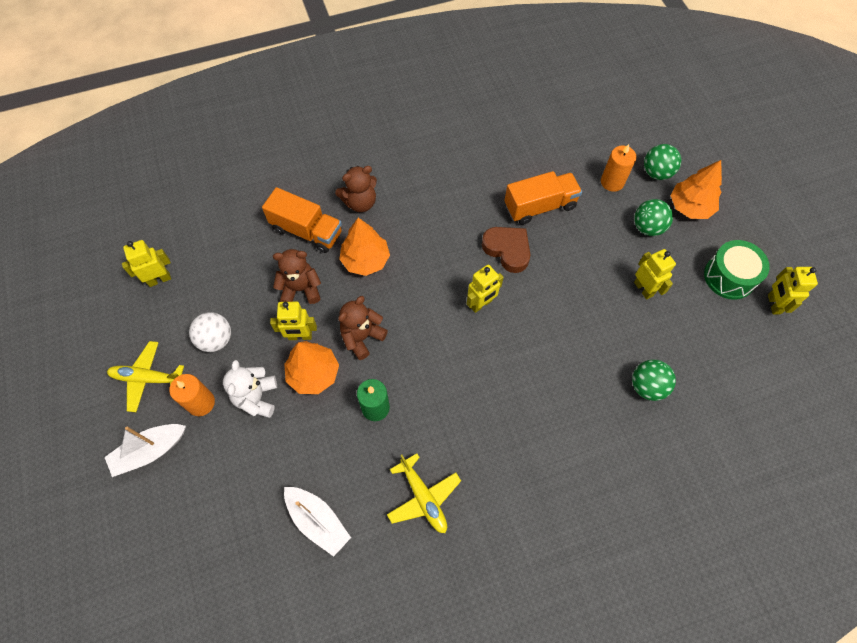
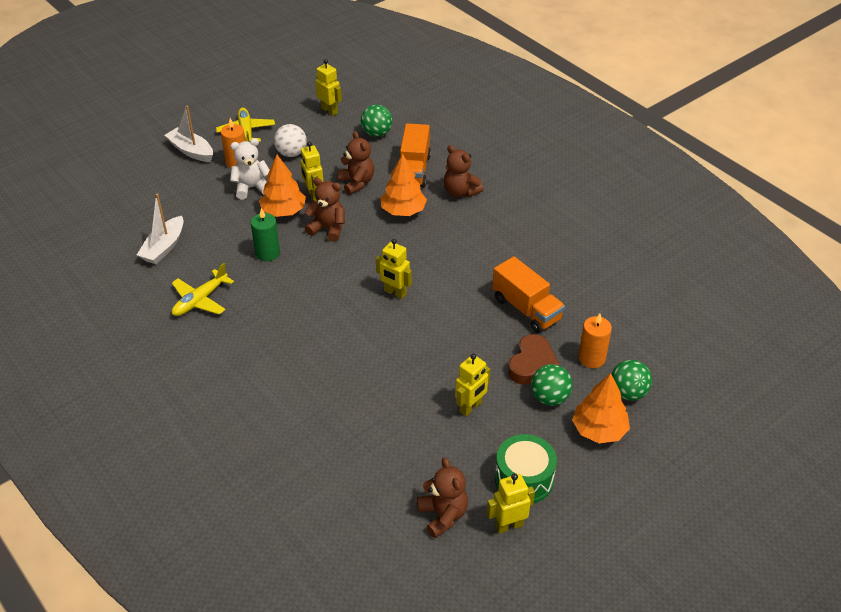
camera: 70 degrees right, 20 degrees down
(507, 250) = (462, 297): brown heart -> brown heart (532, 364)
(647, 386) = (360, 429): green ball -> green ball (377, 133)
(756, 349) = (443, 515): none -> brown teddy bear

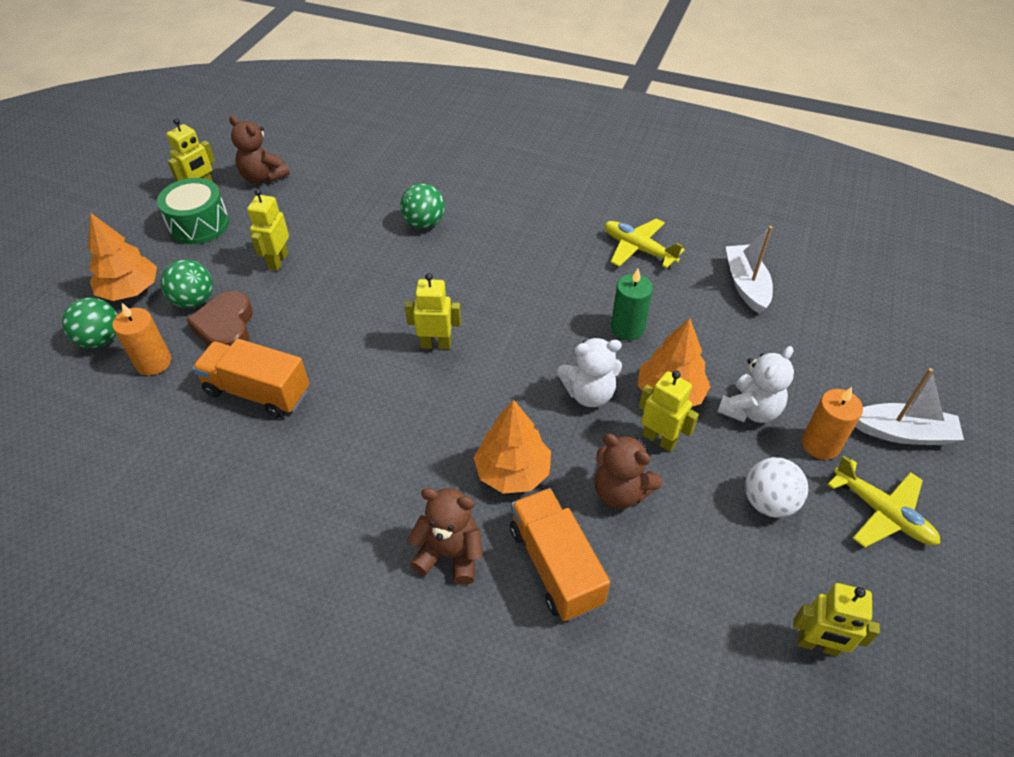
camera: 150 degrees right, 5 degrees up
(200, 300) = (638, 249): yellow plane -> yellow plane turned 60 degrees counterclockwise
(328, 229) = (589, 394): brown teddy bear -> white teddy bear
(377, 133) = (684, 626): green ball -> green ball (424, 223)

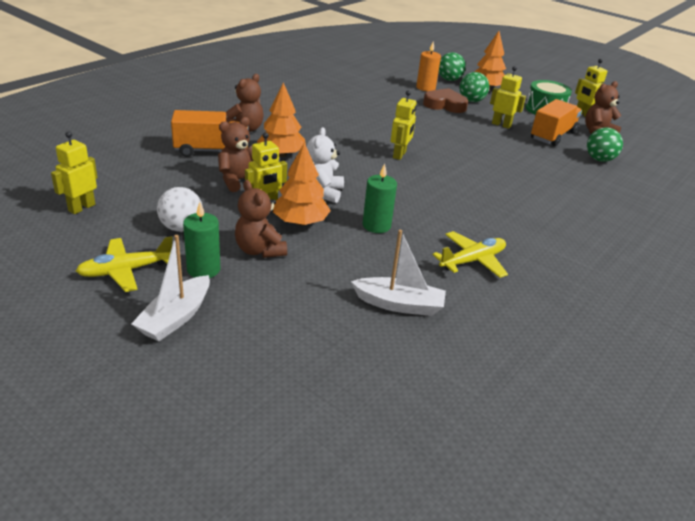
camera: 105 degrees right, 15 degrees down
(257, 392) = (389, 105): orange truck -> orange truck (552, 136)
(424, 223) = (532, 176): green ball -> green ball (599, 159)
(750, 410) = (259, 250): white teddy bear -> brown teddy bear
(820, 444) = (203, 269): orange candle -> green candle

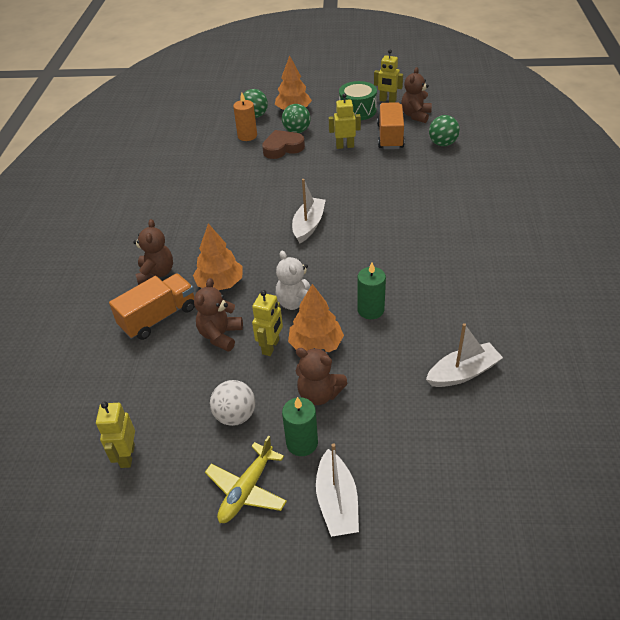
camera: 30 degrees left, 10 degrees up
(399, 155) = (308, 225): yellow robot -> white boat
(472, 261) = (464, 299): yellow plane -> none

